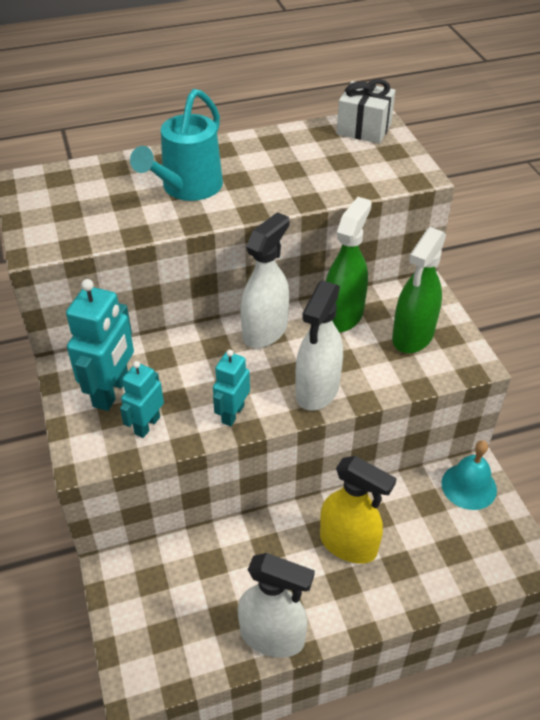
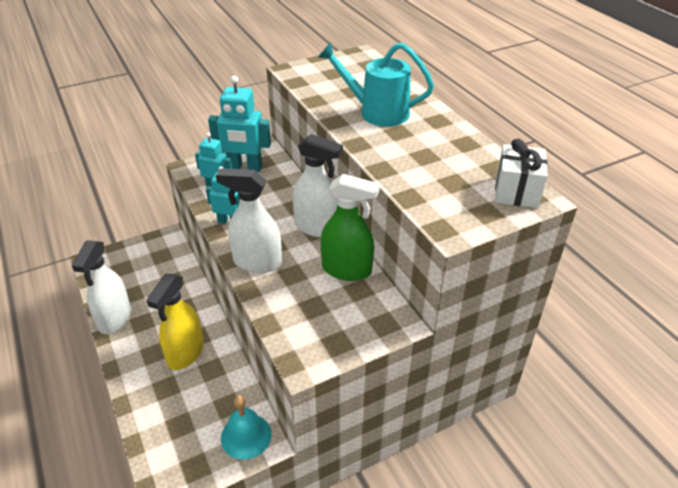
camera: 80 degrees right, 5 degrees down
(412, 336) = (331, 317): green spray bottle -> none

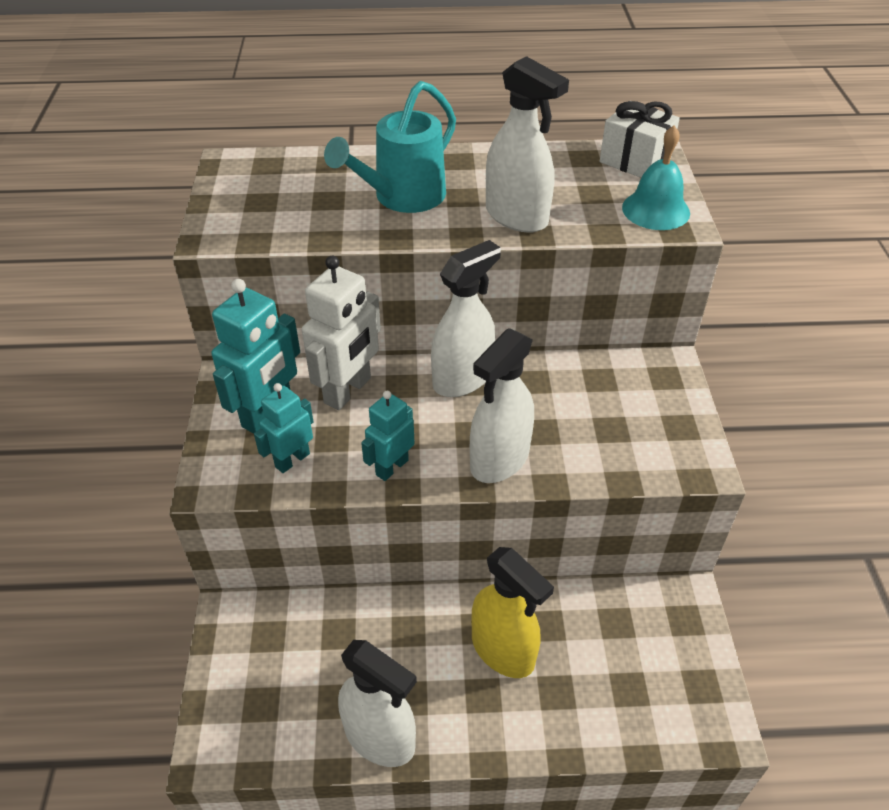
camera: 65 degrees left, 5 degrees up
(246, 436) = (672, 615): turquoise bell -> turquoise bell (656, 210)
(279, 188) = (348, 391): none -> white robot
(347, 270) = (560, 377): green spray bottle -> none
(394, 157) = (517, 217): none -> white spray bottle

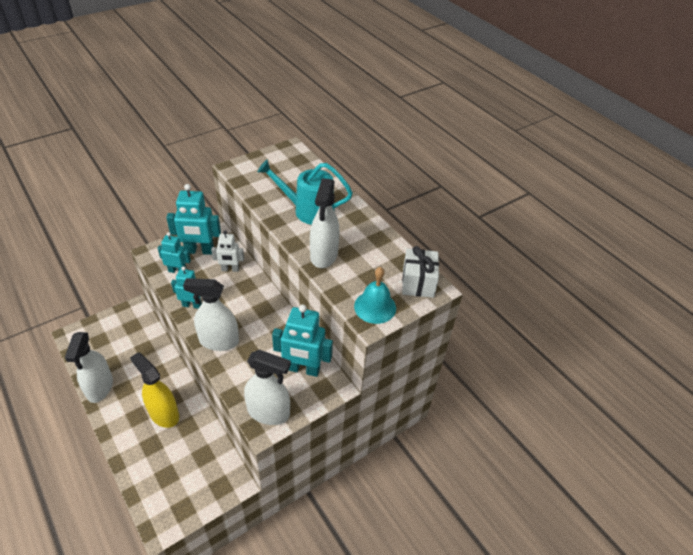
camera: 55 degrees right, 0 degrees up
(348, 391) = (230, 269): white robot -> white robot, size x0.61
(463, 379) = (265, 305): white spray bottle -> white spray bottle (268, 412)
(503, 650) = (164, 414): yellow spray bottle -> yellow spray bottle turned 120 degrees clockwise
(619, 384) = (303, 369): none -> turquoise robot

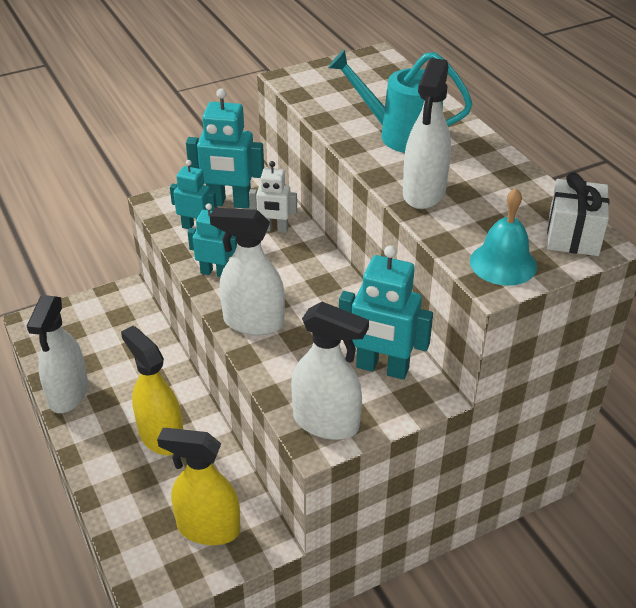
camera: 10 degrees right, 5 degrees down
(198, 477) = (208, 528): none -> yellow spray bottle

